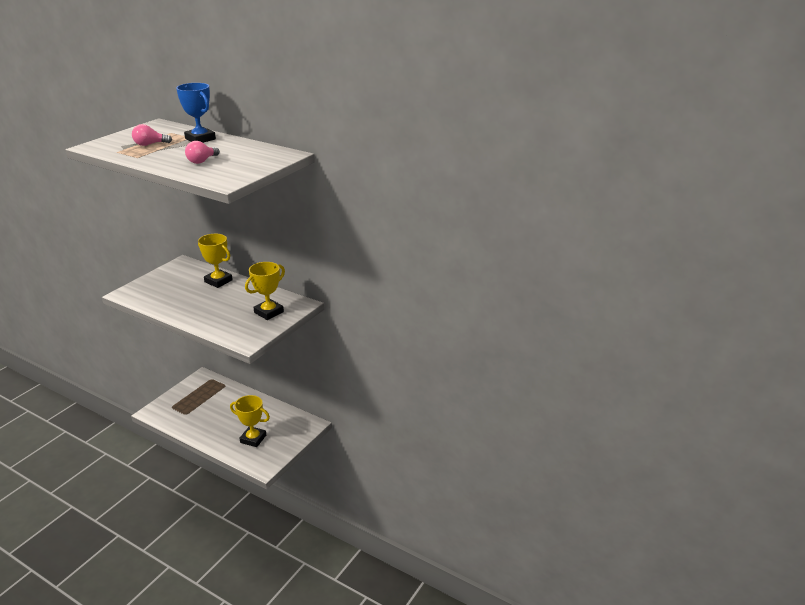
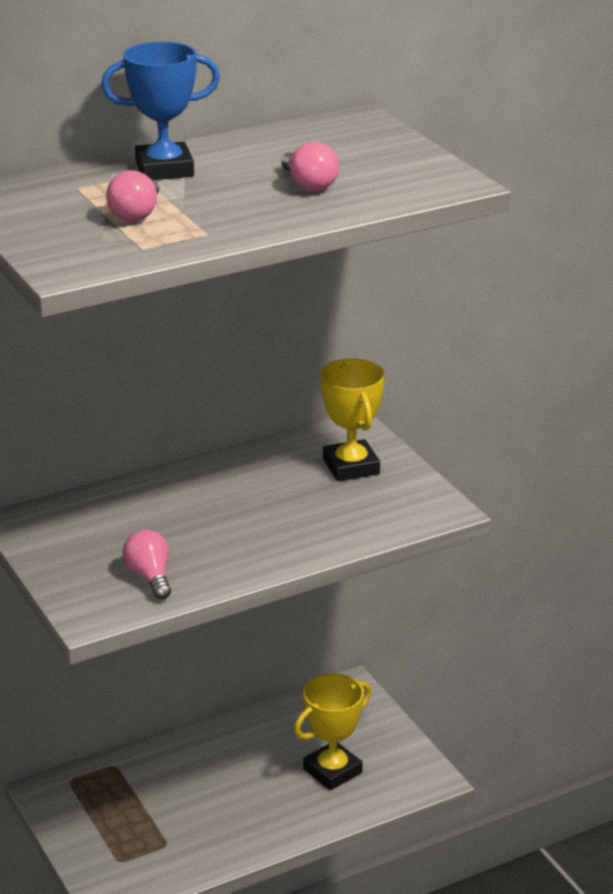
camera: 60 degrees left, 0 degrees up
(156, 296) = (150, 577): none -> pink light bulb
(218, 281) = (162, 494): yellow trophy -> none

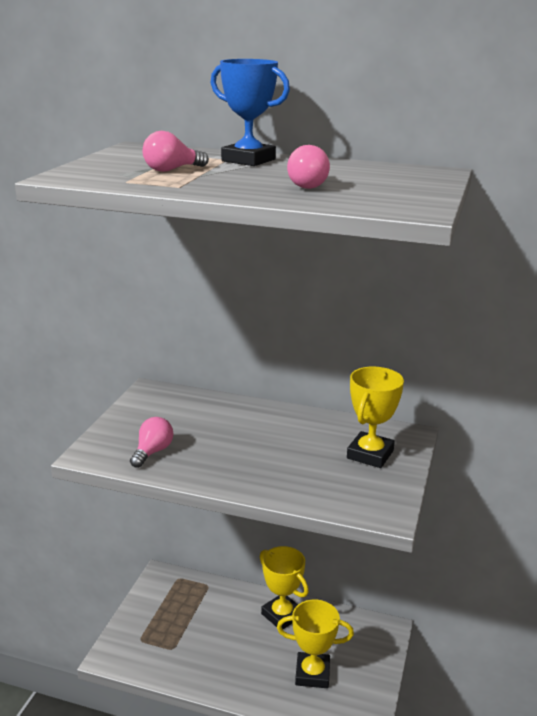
camera: 45 degrees right, 5 degrees down
(233, 741) = (282, 615): none -> yellow trophy

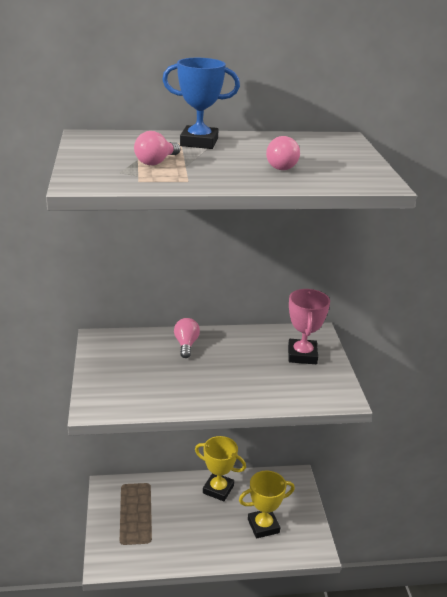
camera: 25 degrees left, 5 degrees up
(152, 452) = (143, 393): pink light bulb -> pink light bulb (186, 344)
(370, 454) = (302, 355): yellow trophy -> pink trophy

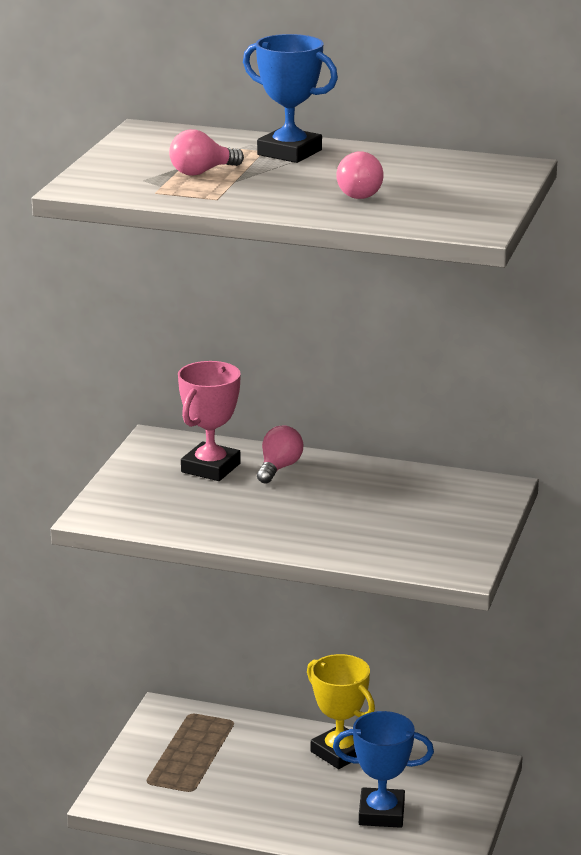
camera: 25 degrees right, 5 degrees down
(263, 526) = (381, 813): yellow trophy -> blue trophy
(302, 355) = (446, 510): pink trophy -> pink trophy (210, 468)

